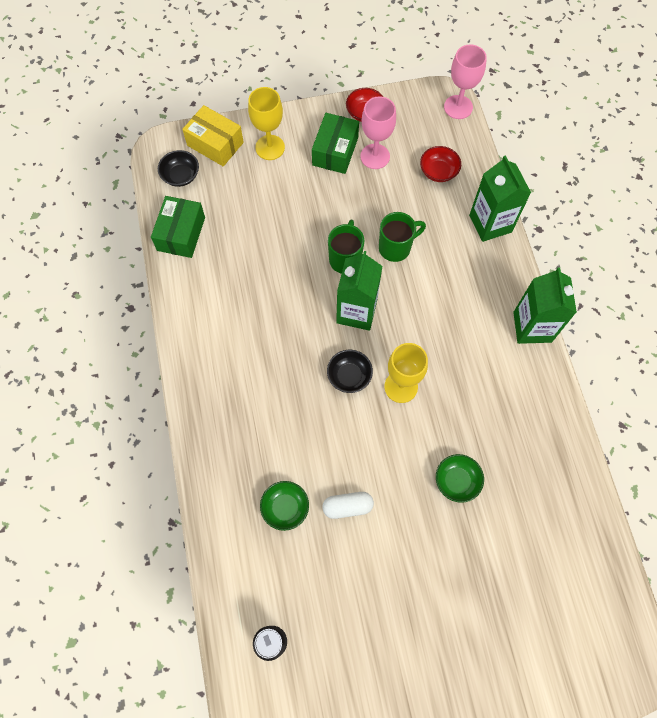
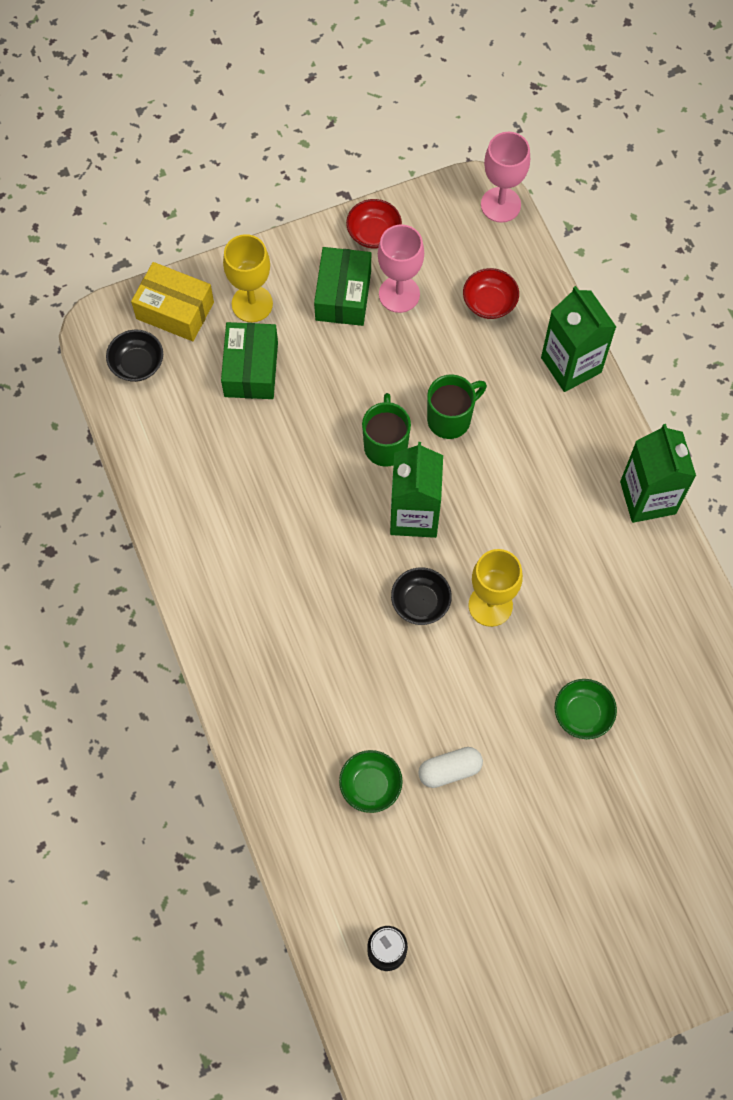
camera: 10 degrees left, 0 degrees up
(181, 234) = (156, 446): green box -> green box (251, 369)

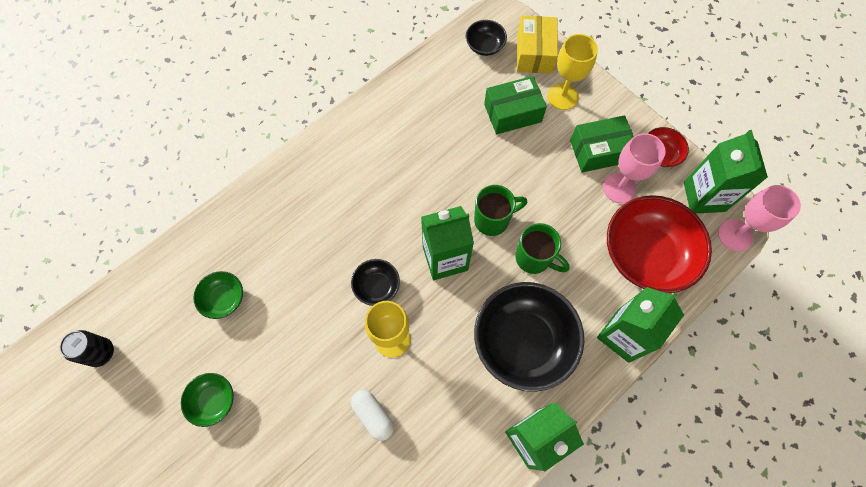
camera: 70 degrees right, 0 degrees up
(444, 213) = (704, 196): none -> green carton
(450, 770) = (250, 352): white capsule -> white capsule (373, 415)
(489, 302) = (646, 254): red bowl -> red bowl, size x2.11
(542, 468) = (523, 342): none -> black bowl
(582, 714) = (324, 443): green bowl -> green bowl (213, 401)

